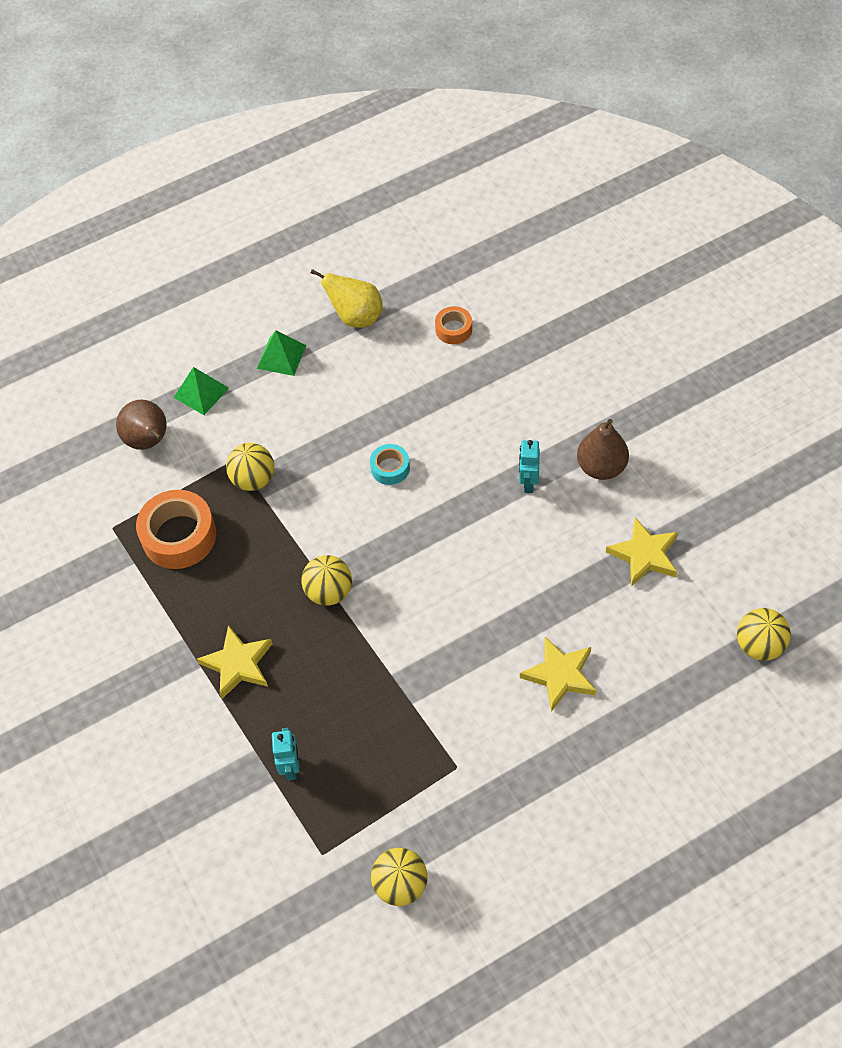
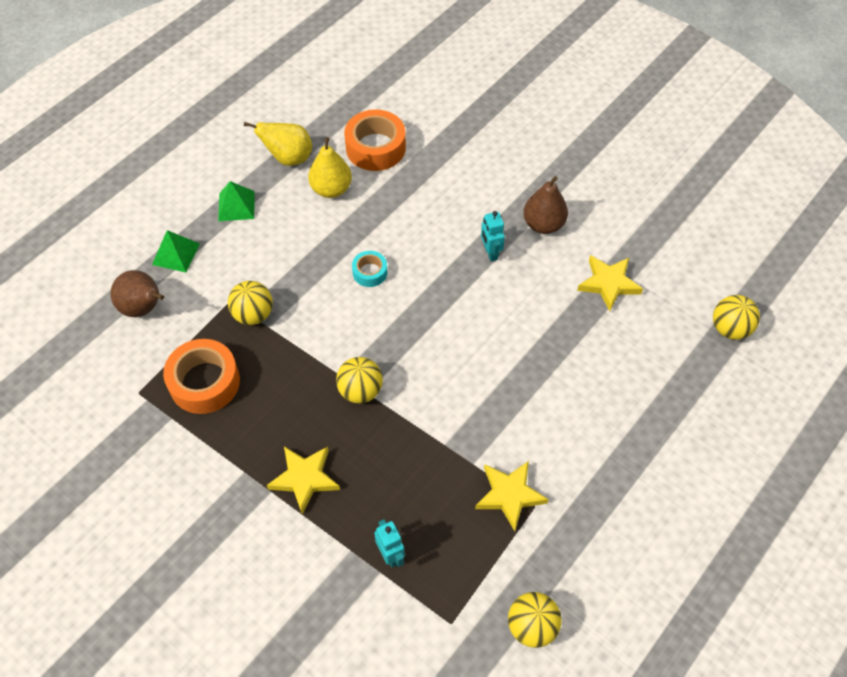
camera: 25 degrees left, 0 degrees up
(387, 364) = (331, 189): none -> yellow pear
(453, 329) = (375, 148): orange tape -> orange tape, size x1.87
(560, 675) = (585, 401): yellow star -> yellow star (509, 495)

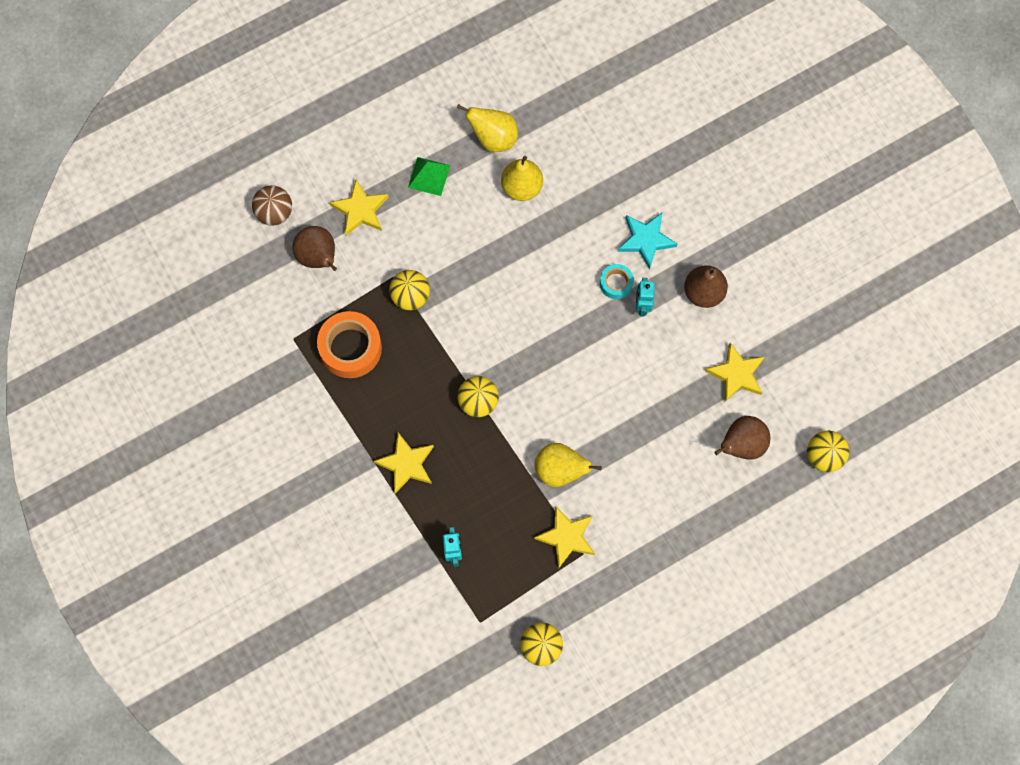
camera: 20 degrees right, 15 degrees up
(85, 281) = (274, 212): none -> brown ball
(176, 254) = (360, 210): green pyramid -> yellow star
(370, 272) = (526, 289): turquoise tape -> turquoise tape (616, 283)
(375, 148) = (579, 153): orange tape -> none
(468, 198) = (646, 240): none -> turquoise star
(474, 430) = (560, 470): none -> yellow pear
(646, 344) = (742, 445): none -> brown pear

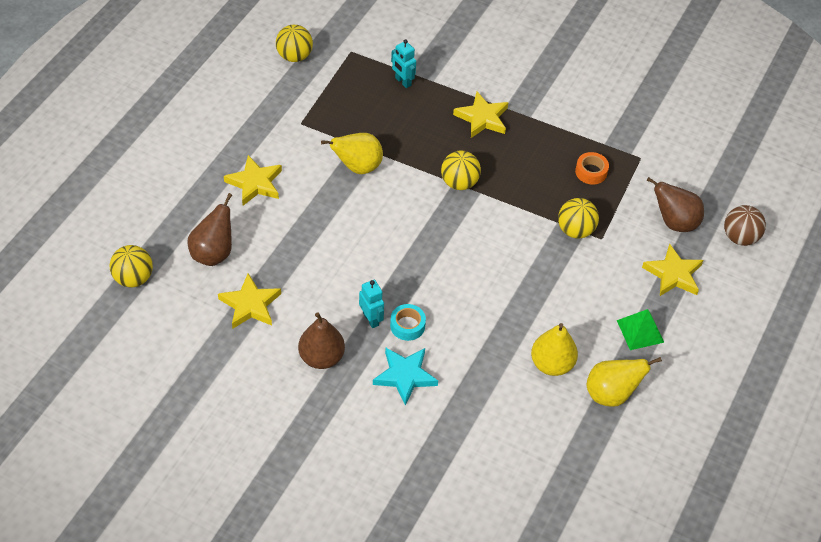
camera: 145 degrees right, 20 degrees down
(350, 348) = (591, 172): orange tape -> orange tape, size x0.53
(566, 537) = (321, 127): yellow star -> yellow star (255, 183)

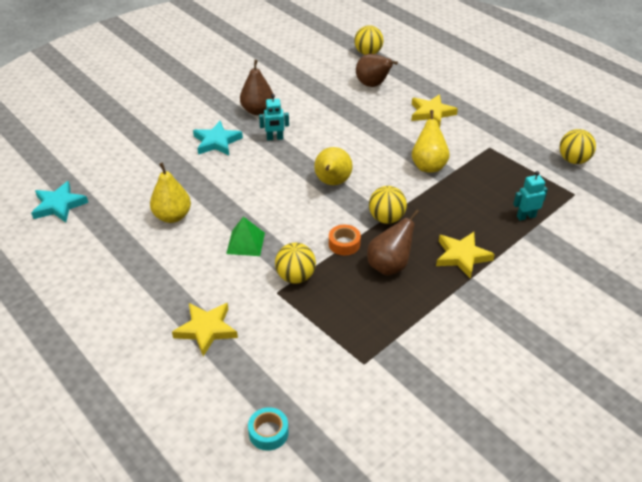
camera: 115 degrees right, 10 degrees down
(250, 305) = (320, 91): yellow star -> none
(407, 326) = (258, 153): turquoise tape -> turquoise tape (268, 432)
(591, 172) = (361, 314): orange tape -> orange tape (344, 244)
(594, 486) = (59, 205): none -> turquoise star
(611, 394) = (121, 241): yellow pear -> yellow pear (332, 182)
(640, 331) = (164, 281): green pyramid -> green pyramid (245, 243)
(674, 222) = (266, 357): brown pear -> brown pear (389, 266)
(740, 237) = (216, 407): brown ball -> none

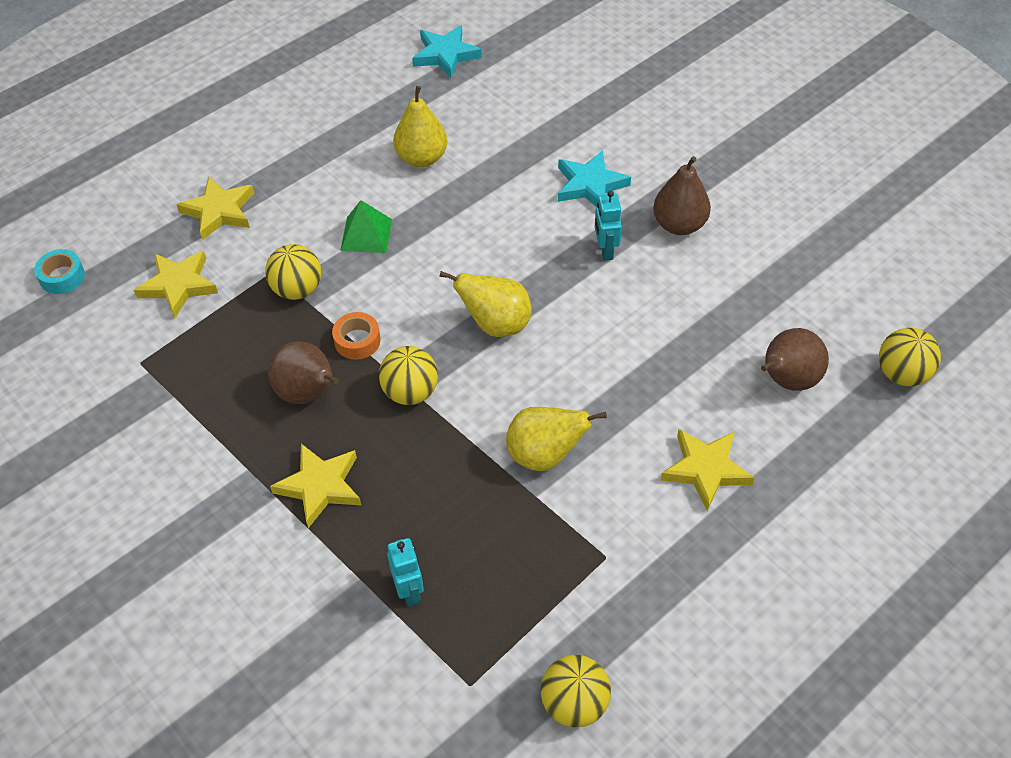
camera: 90 degrees right, 10 degrees up
(285, 348) = (178, 285): none -> yellow star

